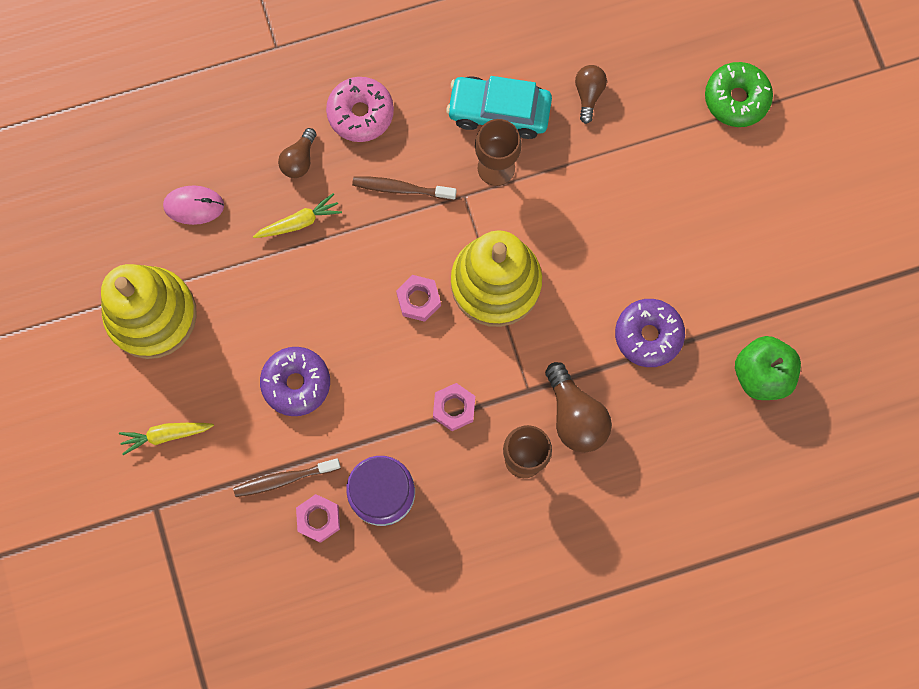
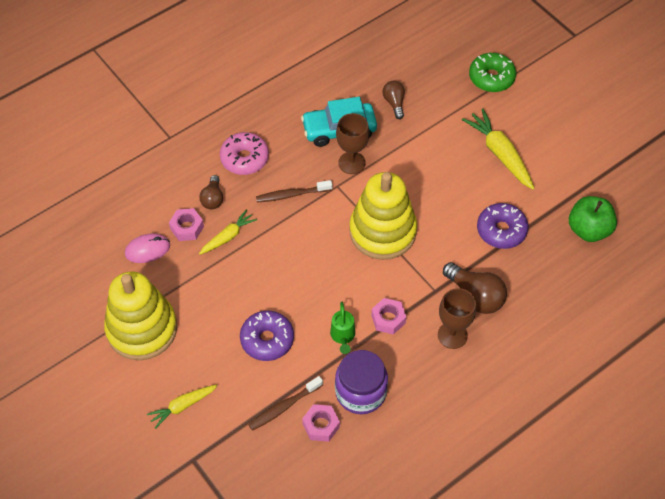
camera: 20 degrees left, 20 degrees down
(389, 412) = (343, 336): none -> green watering can
(418, 300) = (333, 259): pink nut -> pink nut (187, 228)
(696, 221) = (499, 154): none -> yellow carrot

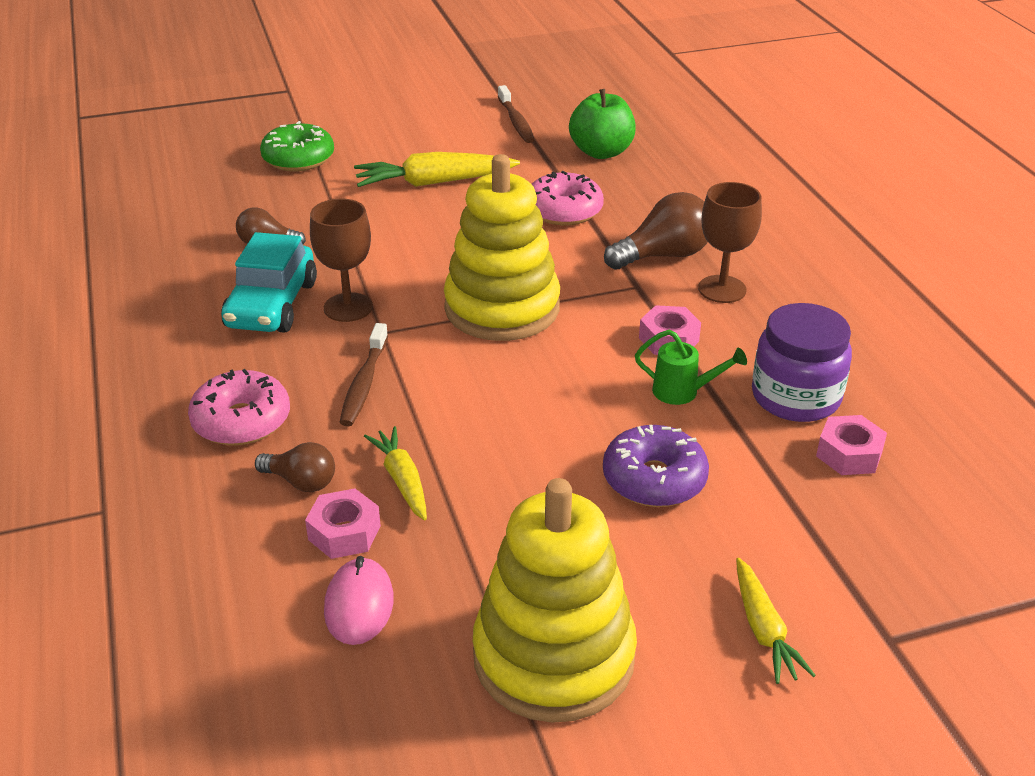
camera: 70 degrees left, 20 degrees down
(284, 407) = (801, 489): brown toothbrush -> brown toothbrush (516, 122)
(501, 230) = (564, 211): purple donut -> pink donut

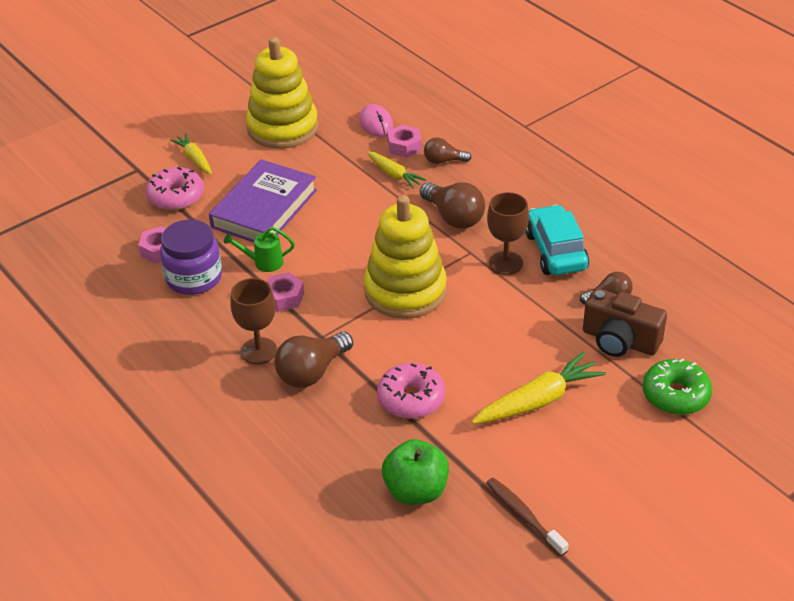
camera: 160 degrees right, 5 degrees up
(241, 421) = (501, 180): pink donut -> pink donut (176, 197)
(301, 206) = (620, 340): none -> brown camera
(364, 383) = (453, 217): brown toothbrush -> brown light bulb
(654, 479) = (264, 208): purple donut -> purple book

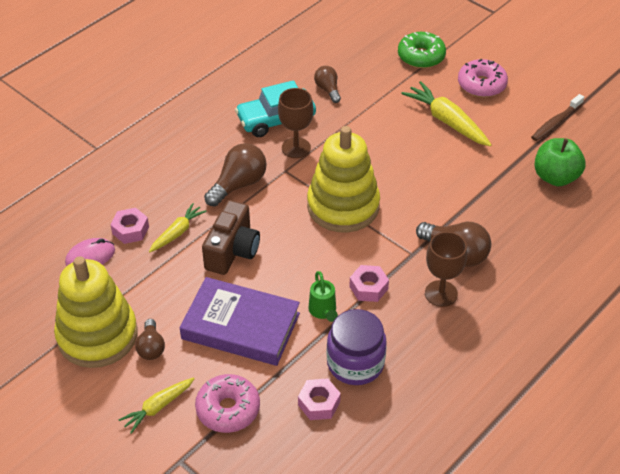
camera: 100 degrees left, 5 degrees up
(411, 399) = (467, 189): pink donut -> pink donut (481, 85)
(443, 161) = (154, 199): brown light bulb -> brown light bulb (151, 347)
(620, 340) = (373, 83): brown camera -> brown camera (232, 251)

